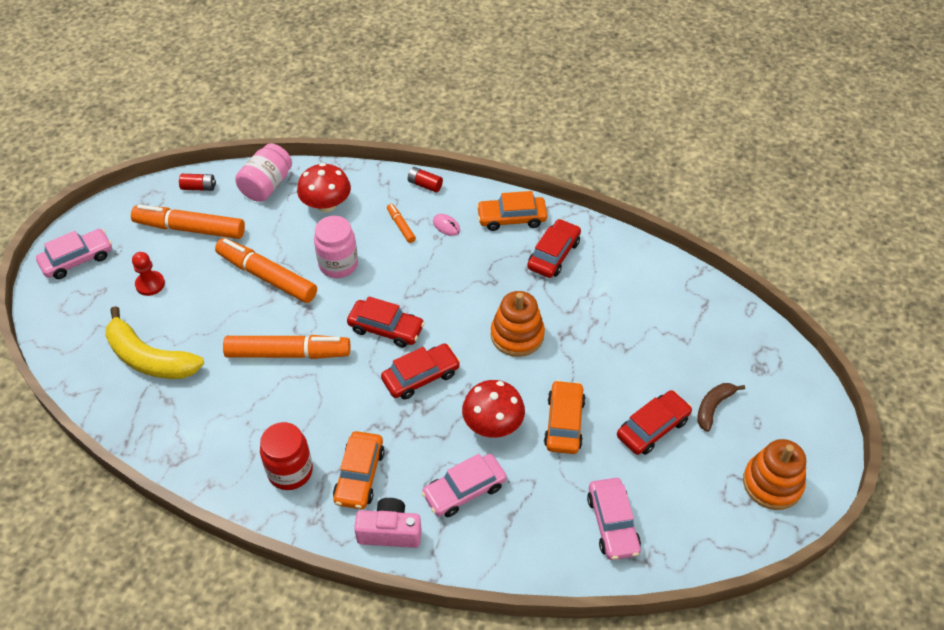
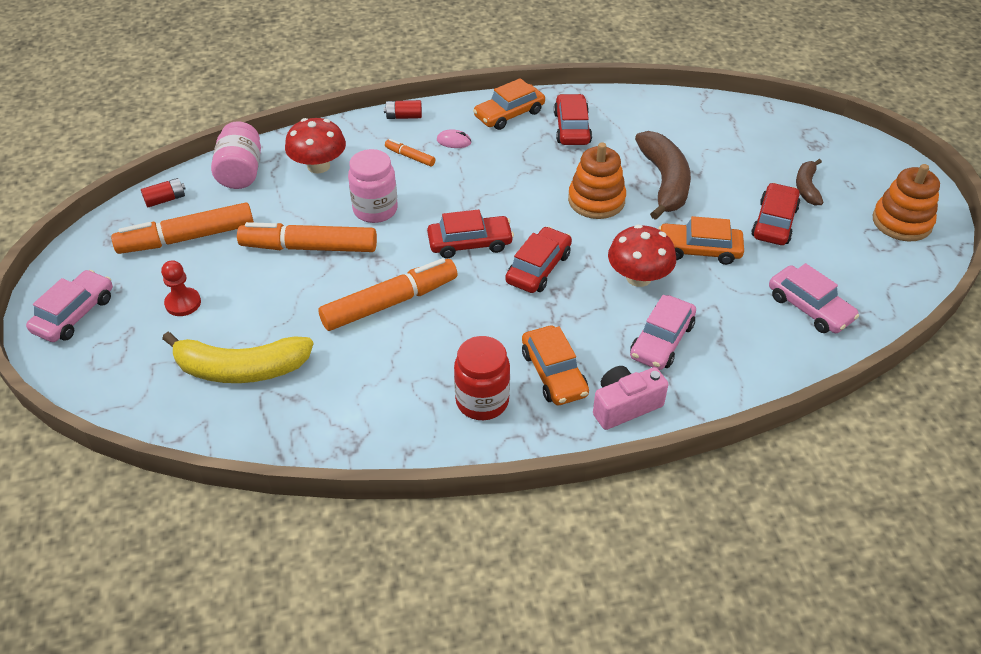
camera: 30 degrees left, 5 degrees down
(564, 423) = (699, 250): orange car -> orange car turned 60 degrees counterclockwise
(589, 343) = (664, 182): none -> brown banana

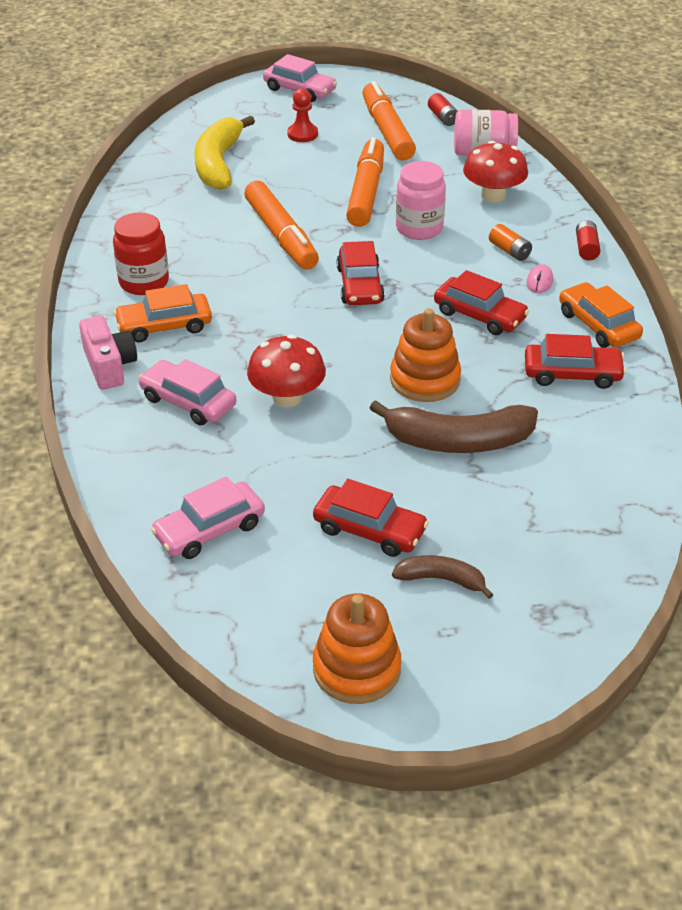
camera: 95 degrees right, 5 degrees down
(410, 157) = (509, 251): orange marker -> orange battery
(538, 268) = (314, 327): red car -> red car (479, 315)
(699, 250) = (326, 452): orange car -> none

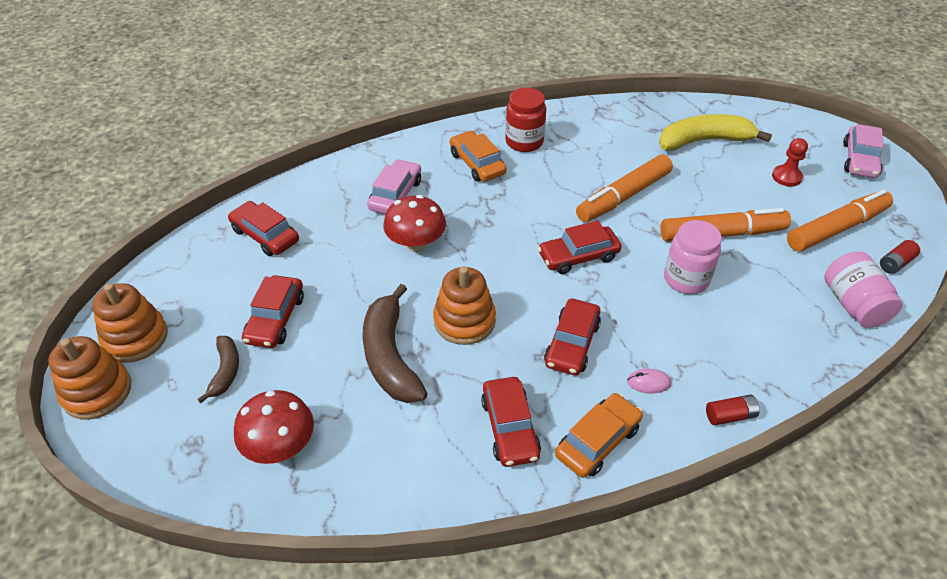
camera: 75 degrees right, 5 degrees up
(109, 366) = (422, 150): pink camera -> none
(209, 530) = (265, 235): pink car -> red car
(440, 707) = (97, 391): none -> orange stacking toy
(493, 195) = (779, 324): red mushroom -> red mushroom (280, 446)
(509, 251) = (688, 351): orange battery -> none

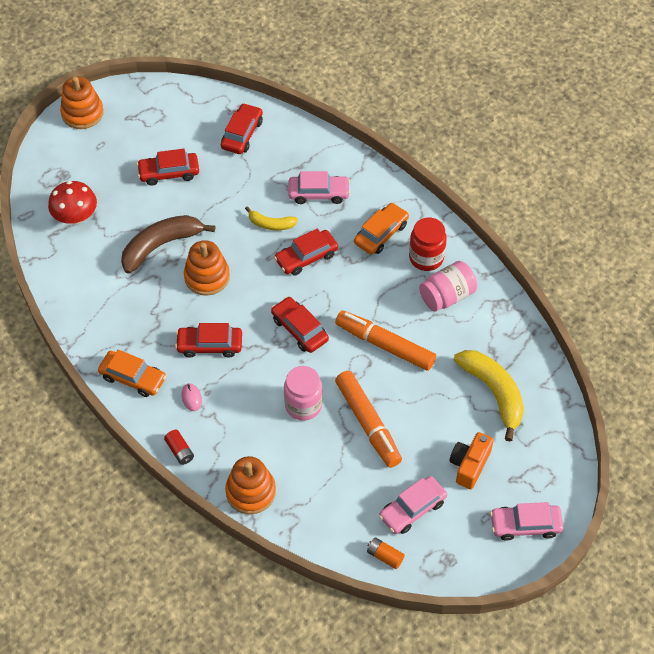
camera: 70 degrees right, 10 degrees up
(135, 338) = (127, 110): orange stacking toy -> orange stacking toy (251, 491)
(225, 371) = (118, 166): brown banana -> none
(416, 243) = (271, 224): red mushroom -> yellow banana
(510, 428) = (127, 327): red car -> red car (306, 257)
(786, 177) = (469, 465): red pawn -> orange camera
(836, 228) = (412, 509): orange marker -> pink car
(853, 305) = (320, 525): pink jar -> pink jar (447, 296)
(895, 263) = (385, 556): red battery -> orange battery

